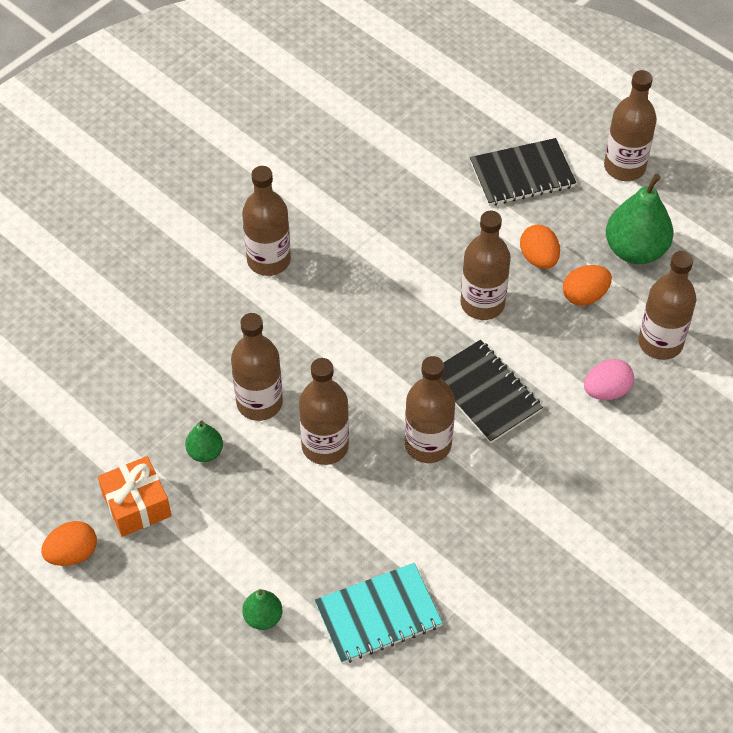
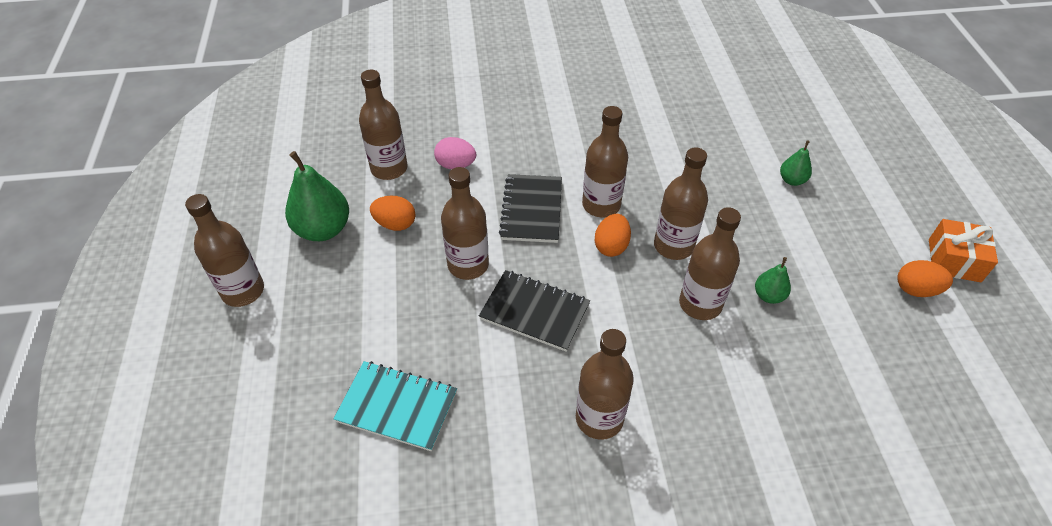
camera: 140 degrees left, 5 degrees down
(136, 505) = (846, 292): orange gift -> orange gift (954, 260)
(378, 615) = (716, 143): turquoise notebook -> turquoise notebook (397, 407)
(522, 174) = (318, 342): black notebook -> black notebook (534, 312)
(538, 258) = (391, 269): orange egg -> orange egg (611, 246)

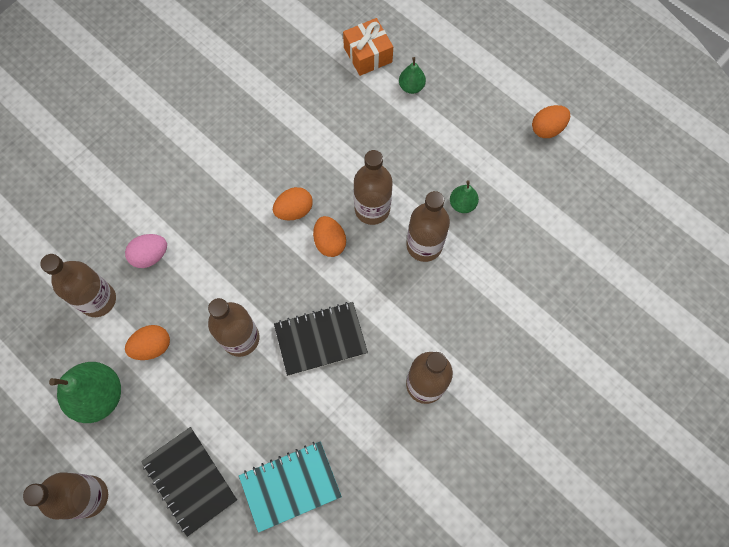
camera: 40 degrees left, 20 degrees up
(532, 210) = (247, 253): black notebook -> black notebook (190, 480)
(601, 205) = (294, 210): brown bottle -> orange egg
(954, 260) = (555, 85): orange gift -> orange gift (368, 55)

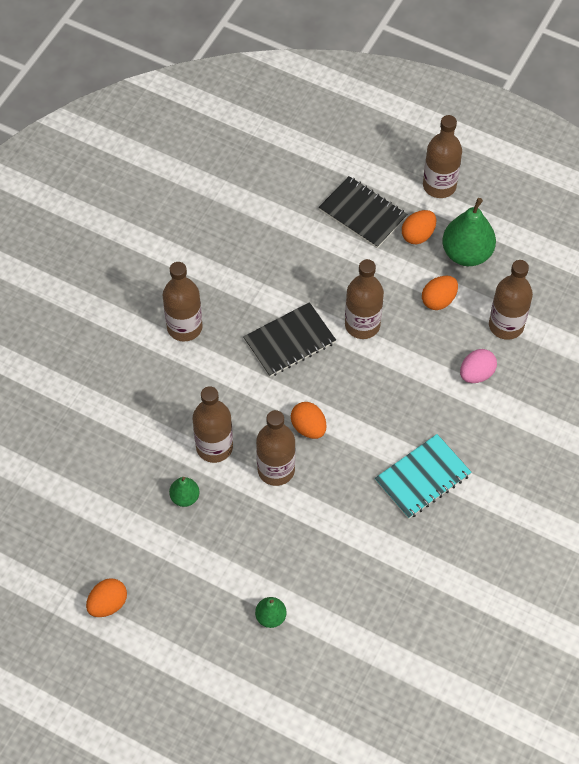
camera: 165 degrees right, 10 degrees down
(290, 486) = (279, 228): turquoise notebook -> turquoise notebook (422, 477)
(294, 210) = (354, 449): orange egg -> orange egg (418, 235)
(368, 55) = (331, 645): orange gift -> none

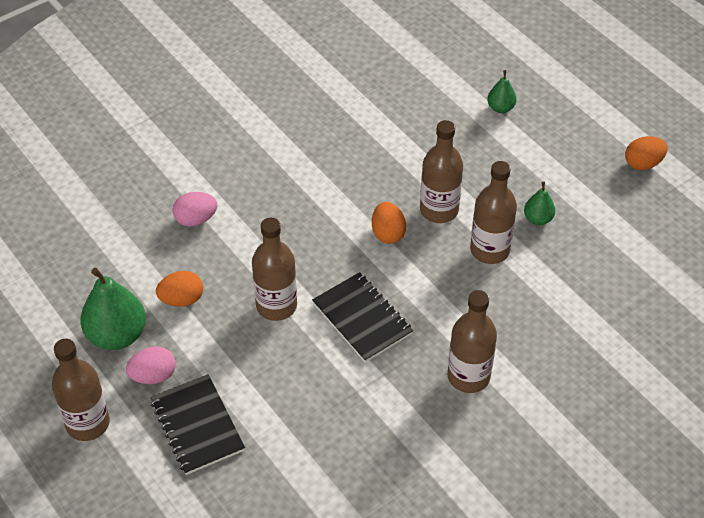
camera: 155 degrees left, 10 degrees down
(289, 341) = (362, 319): black notebook -> black notebook turned 60 degrees clockwise
(418, 235) = (153, 376): orange egg -> pink egg
(422, 477) = (307, 157): turquoise notebook -> none
(506, 325) = (133, 250): brown bottle -> none

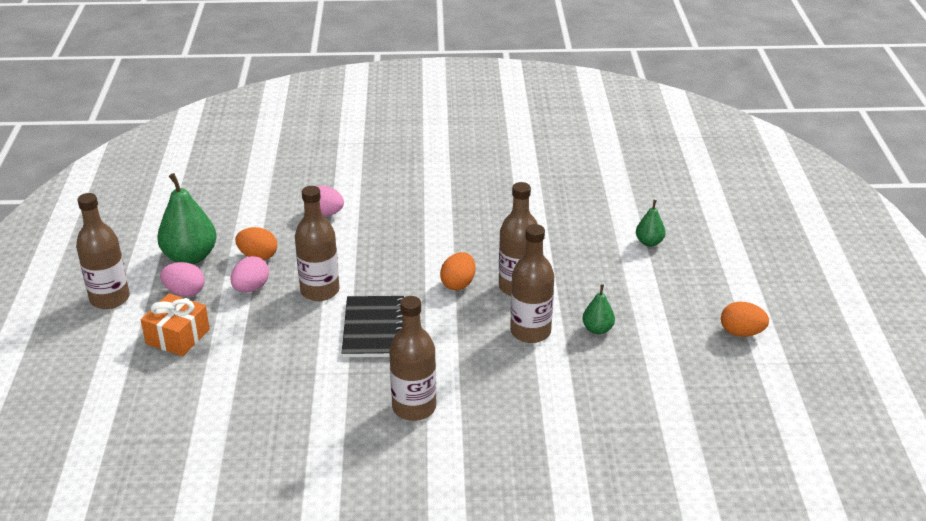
camera: 35 degrees right, 15 degrees down
(197, 426) = (177, 336): black notebook -> orange gift
(211, 337) = (251, 288): none -> pink egg

